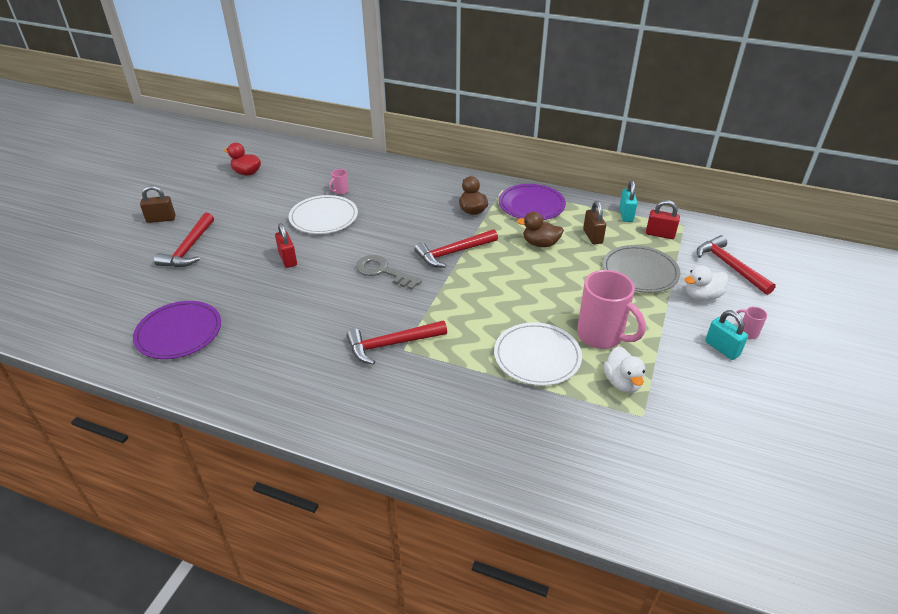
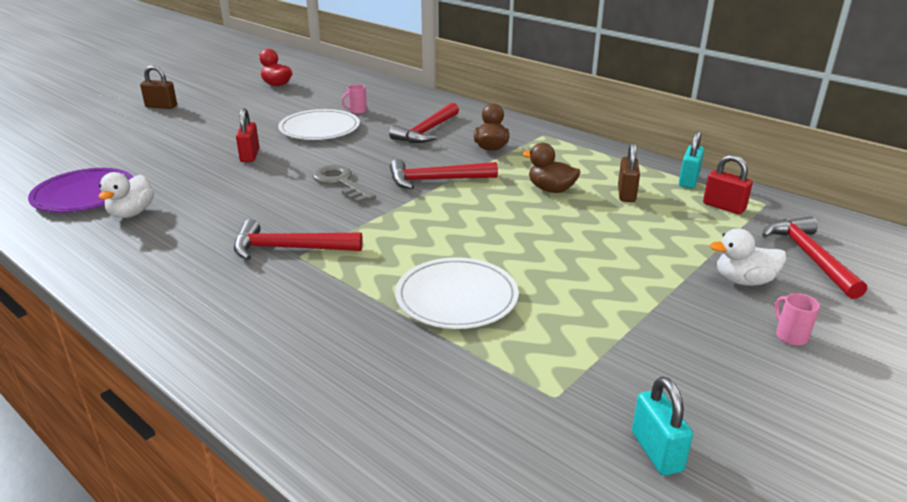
camera: 20 degrees right, 10 degrees down
(189, 248) = (164, 132): red hammer -> red hammer (427, 131)
(531, 205) = (568, 153): purple plate -> none
(601, 336) = (561, 294): pink mug -> none
(622, 382) = (553, 351): white duck -> white duck (131, 213)
(640, 271) = (667, 239): grey plate -> none
(722, 348) = (736, 346): turquoise padlock -> turquoise padlock (656, 451)

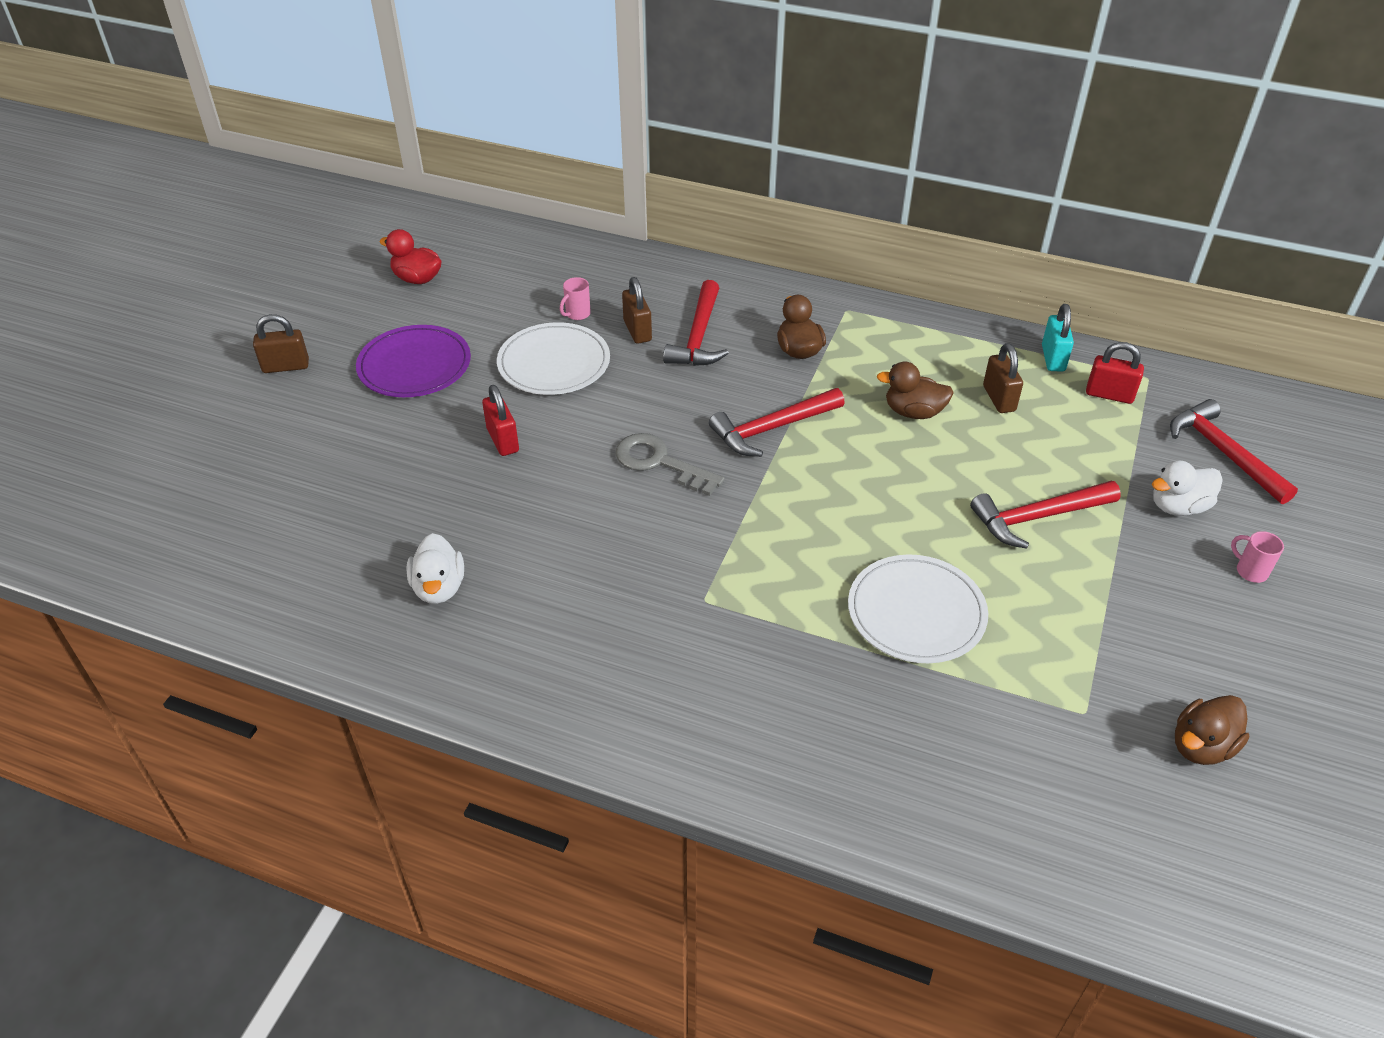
camera: 20 degrees left, 15 degrees up
(84, 194) = (342, 571): purple plate -> purple plate (414, 365)
(290, 248) = (684, 592): red hammer -> red hammer (1038, 517)
(388, 123) = (637, 331): none -> brown padlock
(656, 451) = (1201, 746): turquoise padlock -> brown duck

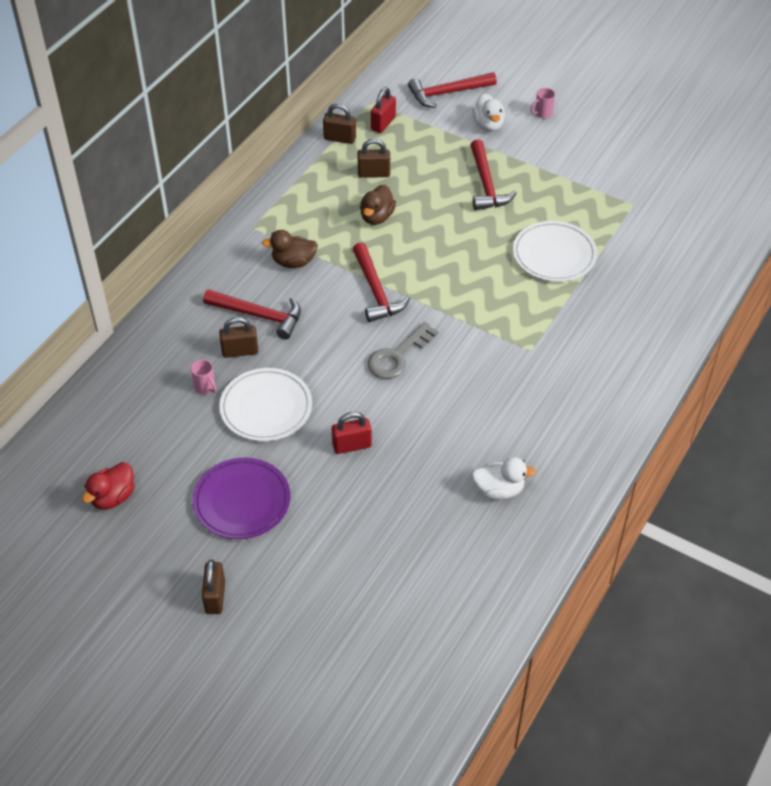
camera: 80 degrees left, 5 degrees up
(1053, 358) = (339, 138): turquoise padlock -> brown padlock
(1201, 746) = (657, 169): brown duck -> none

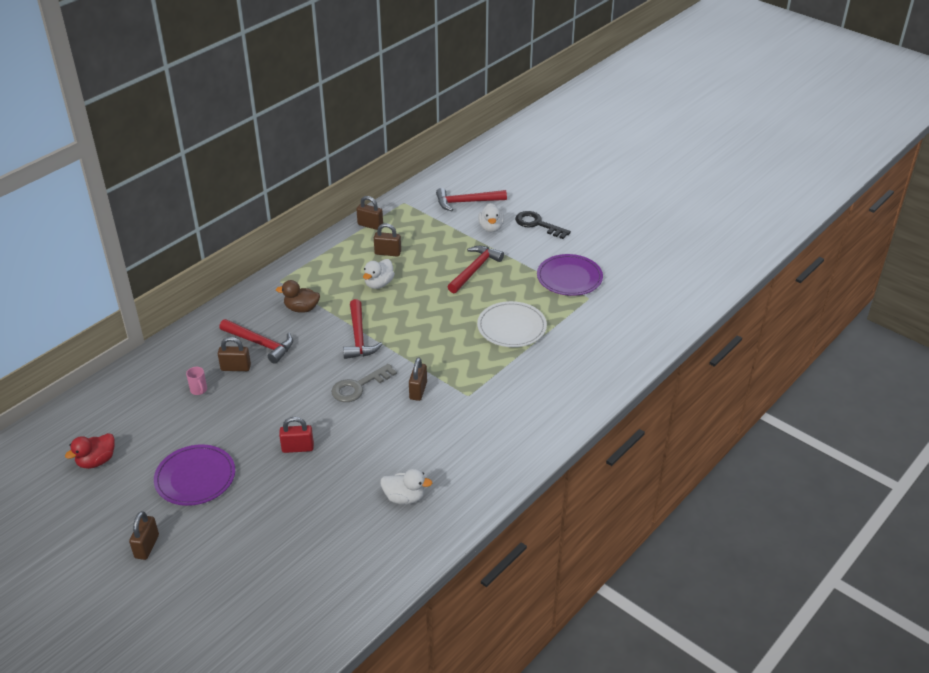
camera: 10 degrees right, 10 degrees down
(266, 407) = (240, 411): white plate -> none
(377, 217) = (379, 284): brown duck -> white duck
(383, 123) = (408, 218): red padlock -> none
(470, 352) = (418, 390): none -> brown padlock
(486, 184) = (474, 270): red hammer -> red hammer turned 150 degrees counterclockwise
(542, 113) = (537, 224): pink mug -> black key
(602, 180) = (569, 277): none -> purple plate

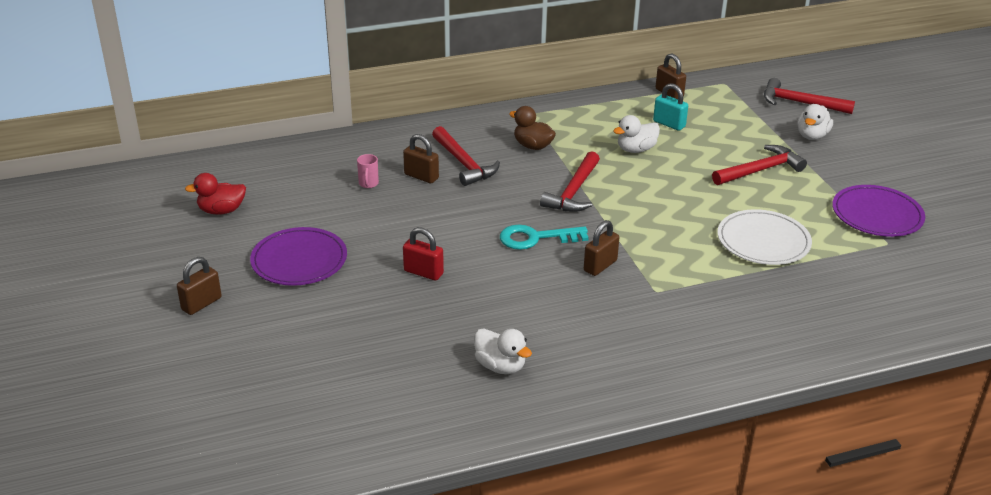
camera: 30 degrees right, 5 degrees down
(358, 386) = (536, 238): grey key -> turquoise key
(388, 253) = (669, 124): brown padlock -> turquoise padlock
(537, 224) = (874, 149): black key -> none

